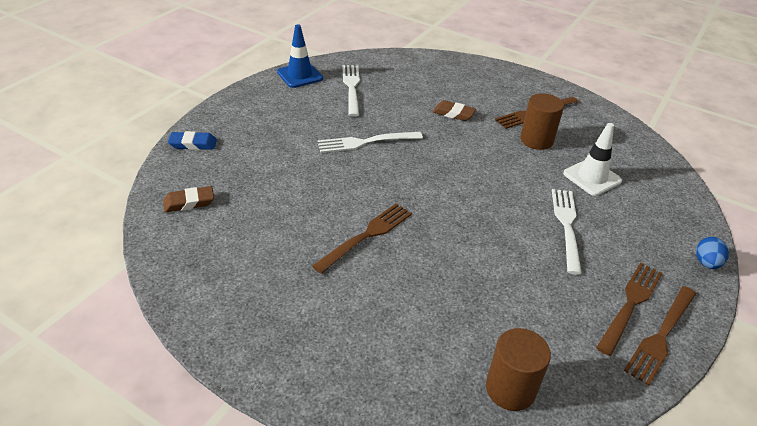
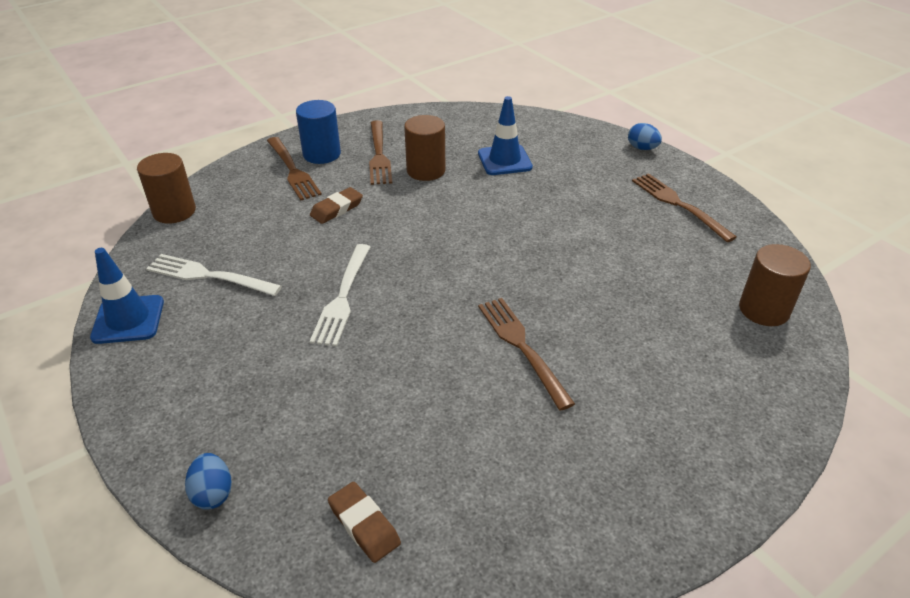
camera: 65 degrees left, 0 degrees up
(189, 202) = (364, 525): brown eraser -> brown eraser turned 45 degrees counterclockwise
(193, 144) = (213, 493): blue eraser -> blue egg
(400, 56) = (174, 211): none -> brown cylinder
(510, 89) = (322, 154): none -> blue cylinder
(566, 226) = (567, 201): white fork -> none
(592, 177) = (504, 160): white traffic cone -> blue traffic cone
(661, 336) = (717, 203): brown fork -> brown fork (292, 170)

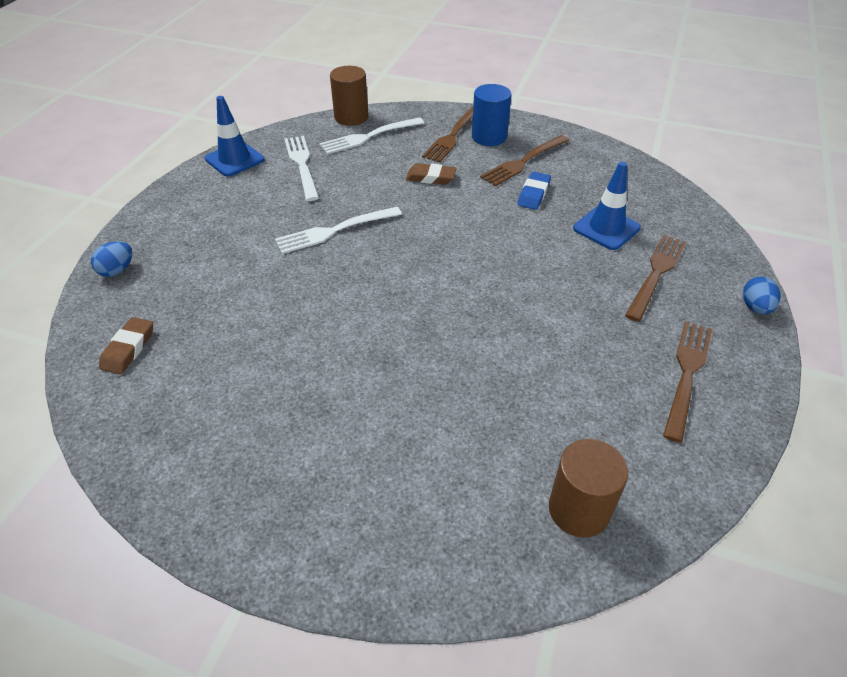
camera: 55 degrees right, 5 degrees up
(224, 215) = (369, 136): none -> white fork
(426, 170) = (533, 194): brown cylinder -> blue eraser
(522, 347) = (363, 350): brown fork -> brown fork (656, 274)

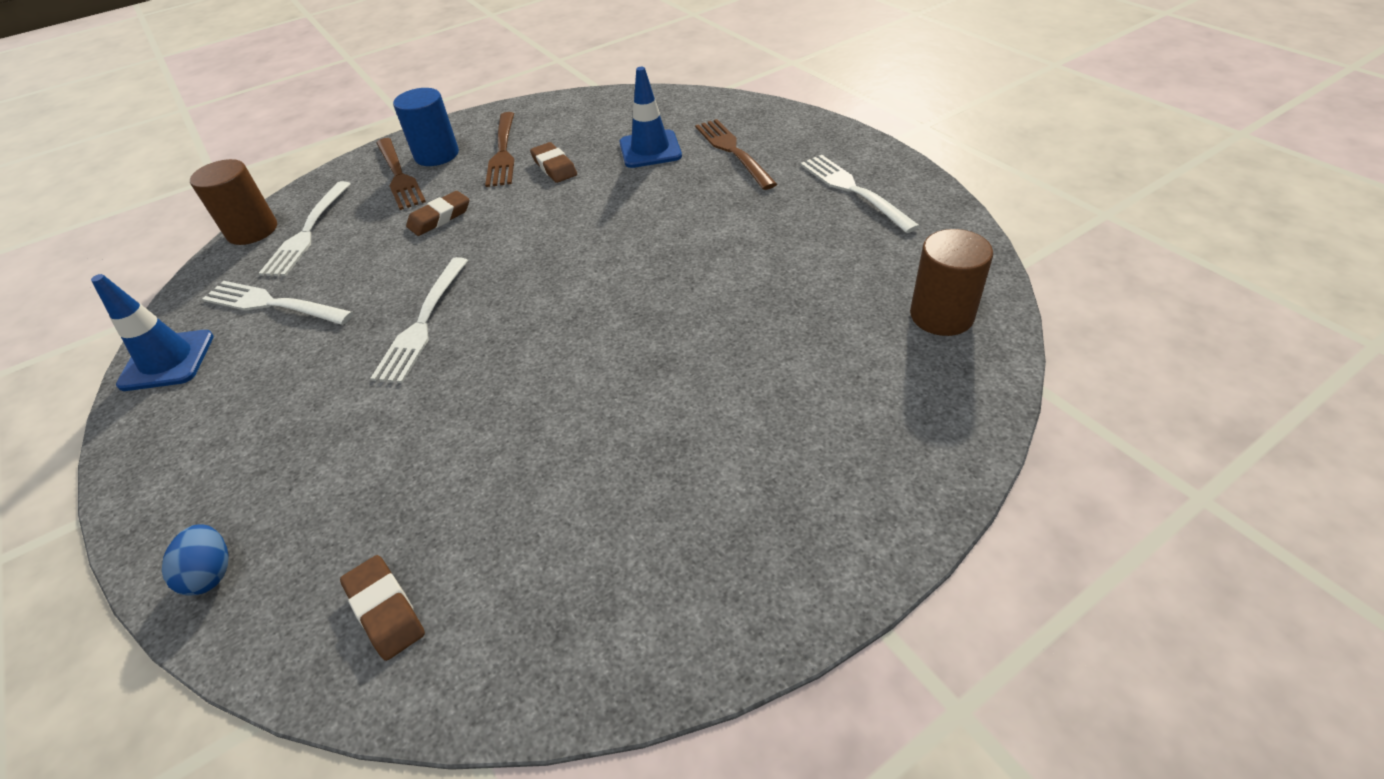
camera: 50 degrees left, 0 degrees up
(533, 194) = (554, 167): blue eraser -> brown eraser
(687, 374) = (853, 190): brown fork -> white fork
(755, 307) = (819, 125): blue egg -> none

